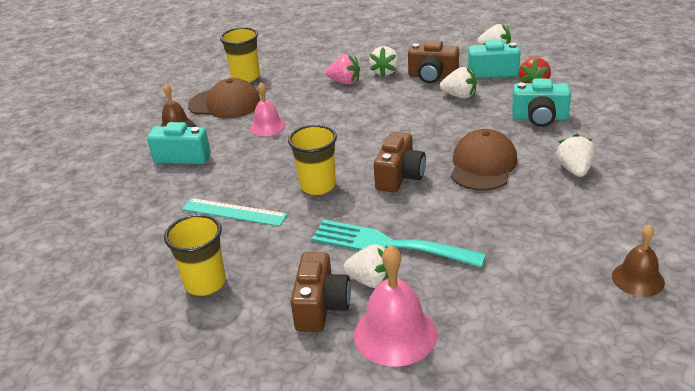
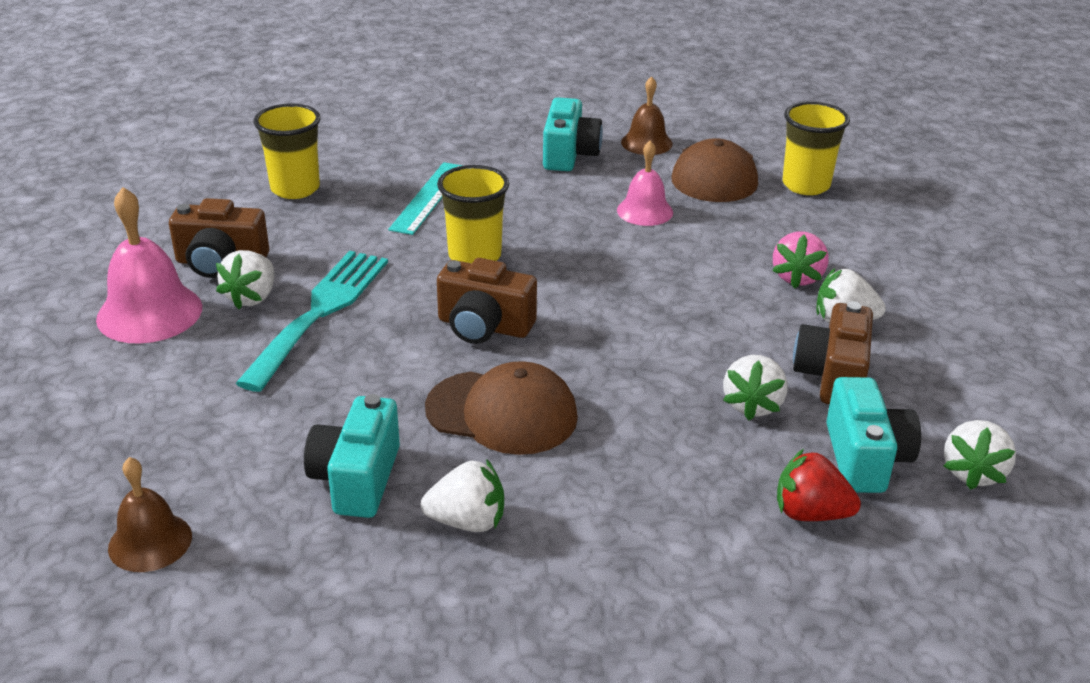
camera: 85 degrees right, 0 degrees up
(539, 118) = (663, 502): turquoise camera -> turquoise camera (357, 479)

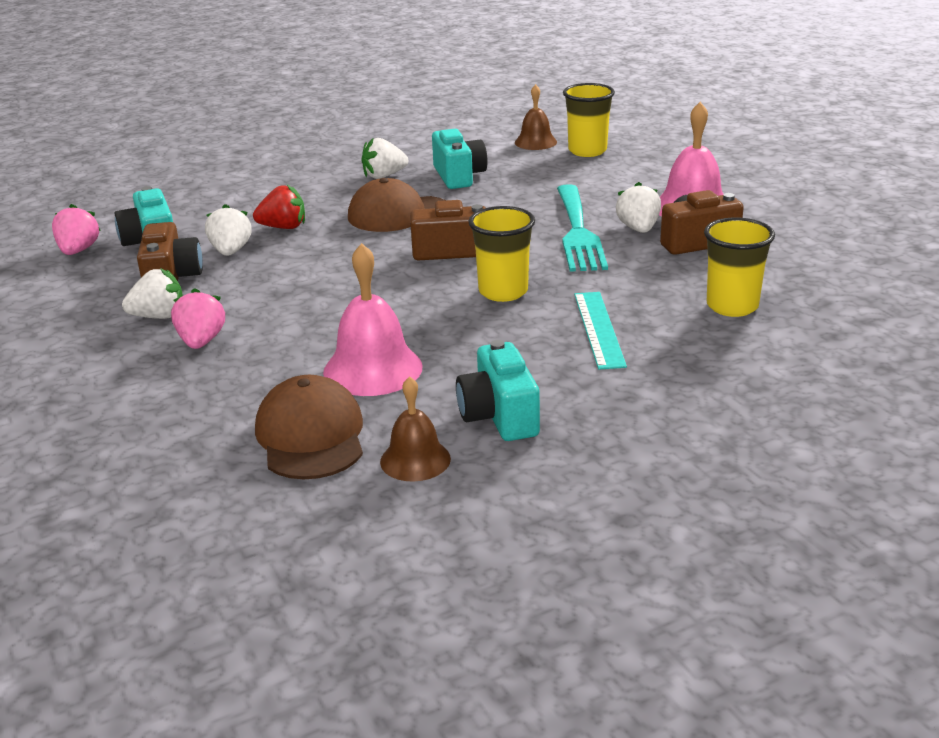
camera: 160 degrees right, 5 degrees down
(645, 211) = (373, 369): pink bell -> pink bell, size x1.59
(806, 185) = (195, 448): yellow cup -> yellow cup (587, 151)
(810, 513) = (188, 215): red strawberry -> red strawberry (283, 227)
(973, 472) = (78, 251): white strawberry -> pink strawberry

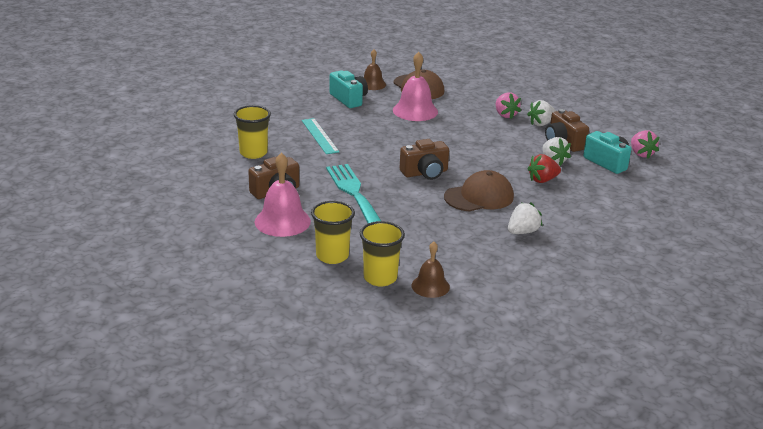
camera: 160 degrees right, 0 degrees up
(458, 176) = (466, 237): turquoise camera -> none
(503, 291) = (378, 150): yellow cup -> yellow cup (332, 256)
(638, 229) = (315, 199): white strawberry -> none

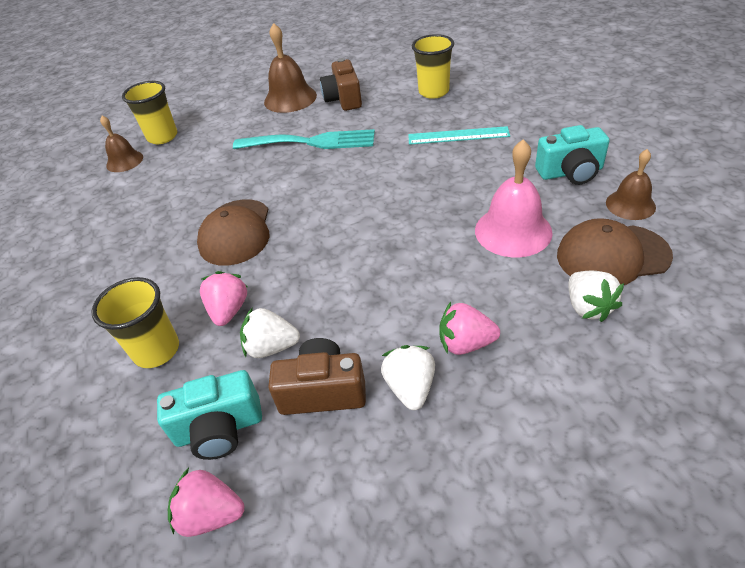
camera: 120 degrees right, 15 degrees up
(282, 221) = (290, 98): pink bell -> brown bell
(332, 256) = (216, 117): yellow cup -> yellow cup (157, 350)
(425, 173) = (320, 200): brown camera -> none
(522, 232) = (140, 247): white strawberry -> white strawberry (588, 307)
(542, 180) = (229, 310): red strawberry -> pink strawberry

